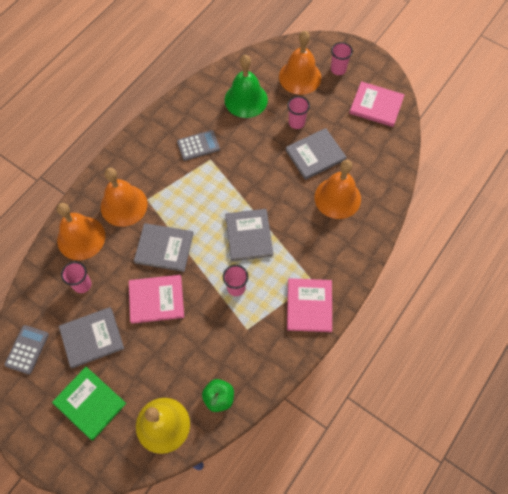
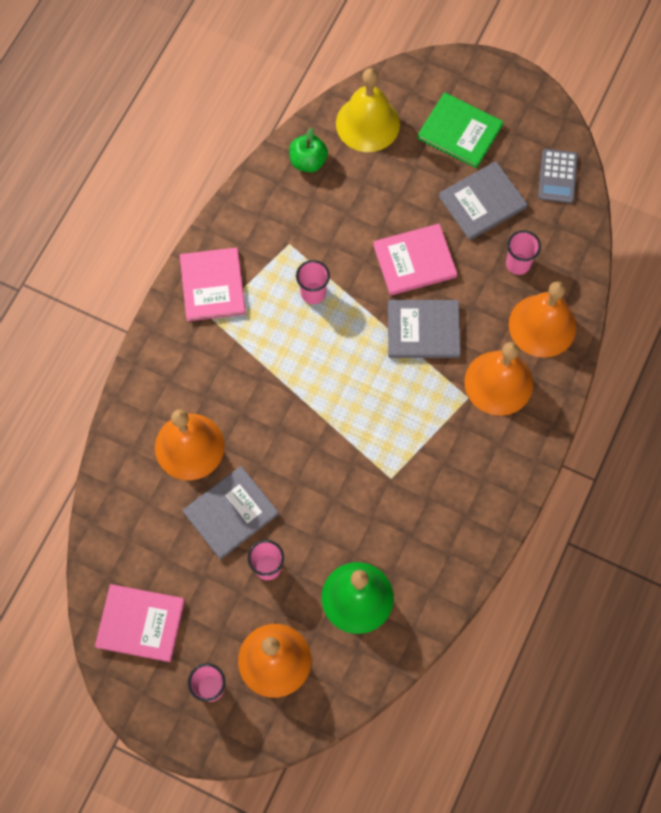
camera: 170 degrees right, 5 degrees up
(198, 145) = (415, 498): grey calculator -> none
(249, 235) = (309, 367): grey book -> none

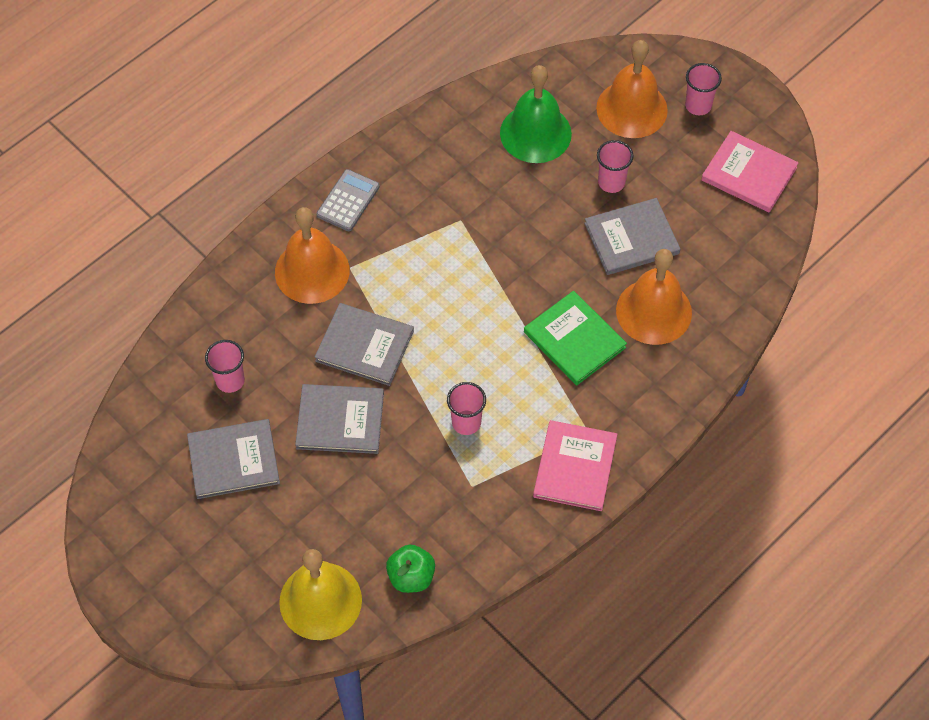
camera: 160 degrees left, 10 degrees down
(414, 261) = (340, 421): pink book -> grey book
(459, 132) = (217, 552): green book -> green book (574, 340)
(542, 325) = (238, 310): orange bell -> none
(557, 176) = (134, 461): grey calculator -> grey calculator (348, 201)

